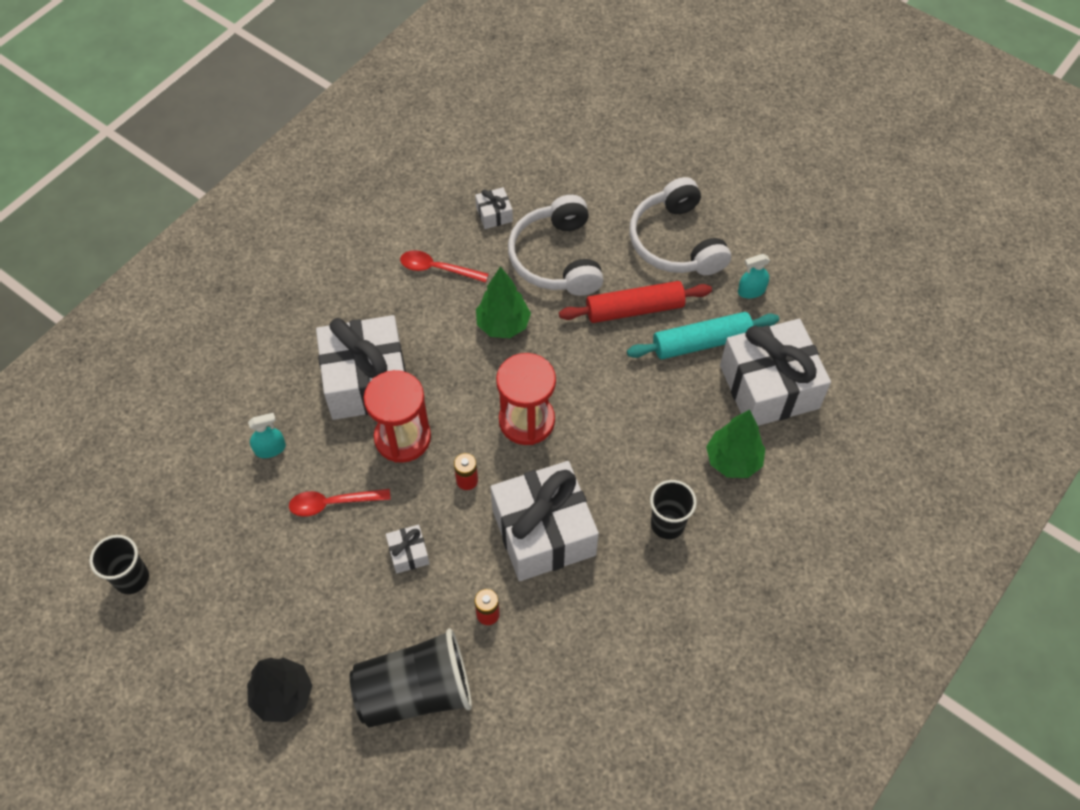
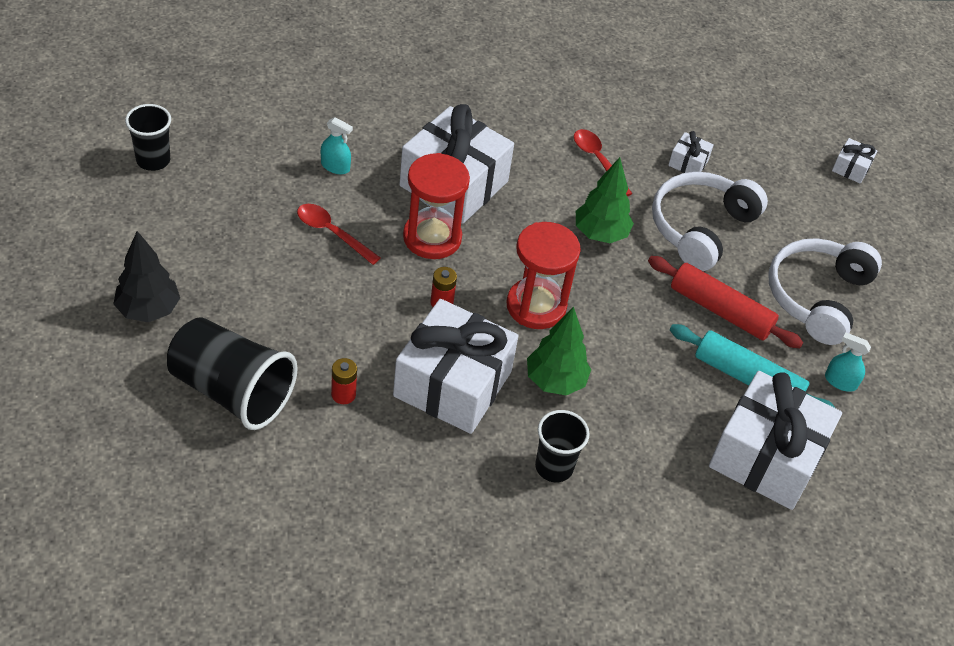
camera: 40 degrees right, 10 degrees down
(408, 553) = (341, 307): white gift -> white gift (851, 168)
(733, 461) = (665, 476): green tree -> green tree (555, 381)

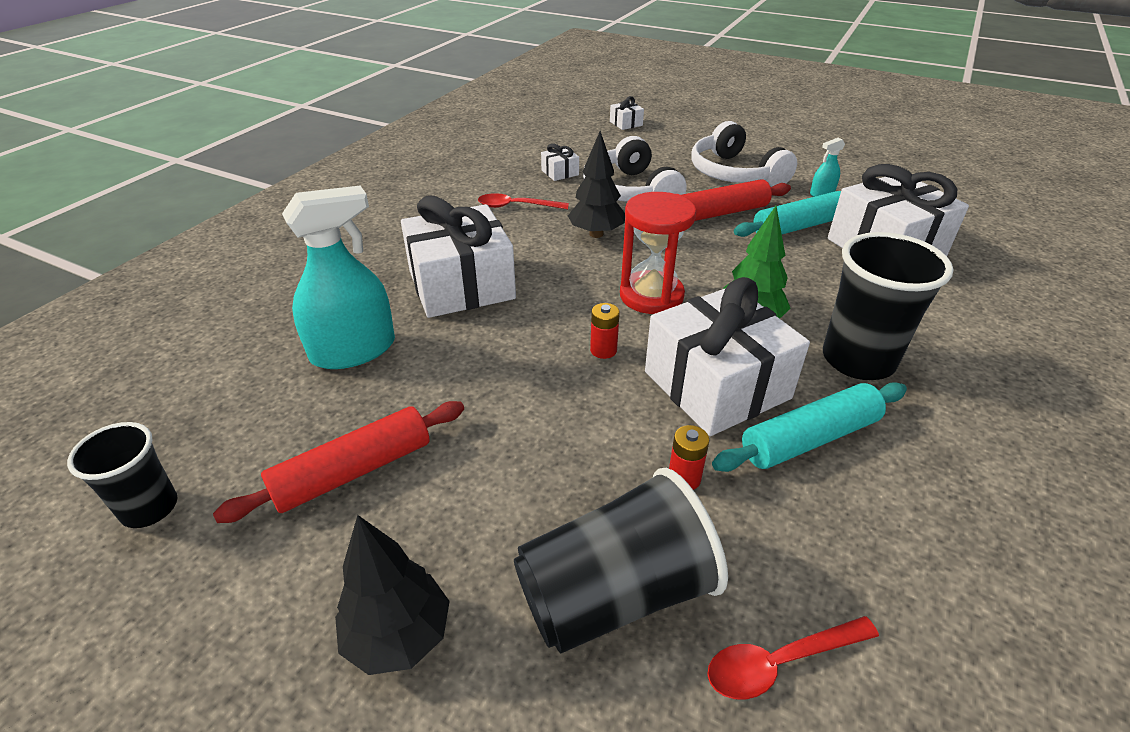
camera: 50 degrees left, 10 degrees down
(236, 230) = (354, 471): none -> red rolling pin
(332, 233) = (441, 390): red spoon -> red spoon (780, 662)
(335, 166) = (353, 350): turquoise spray bottle -> turquoise spray bottle, size x2.17
(432, 238) = (514, 324): red hourglass -> none
(433, 454) = (809, 438): none -> turquoise rolling pin
(554, 467) = (858, 360): black cup -> black cup, size x1.68
(600, 234) = (596, 234): green tree -> black tree

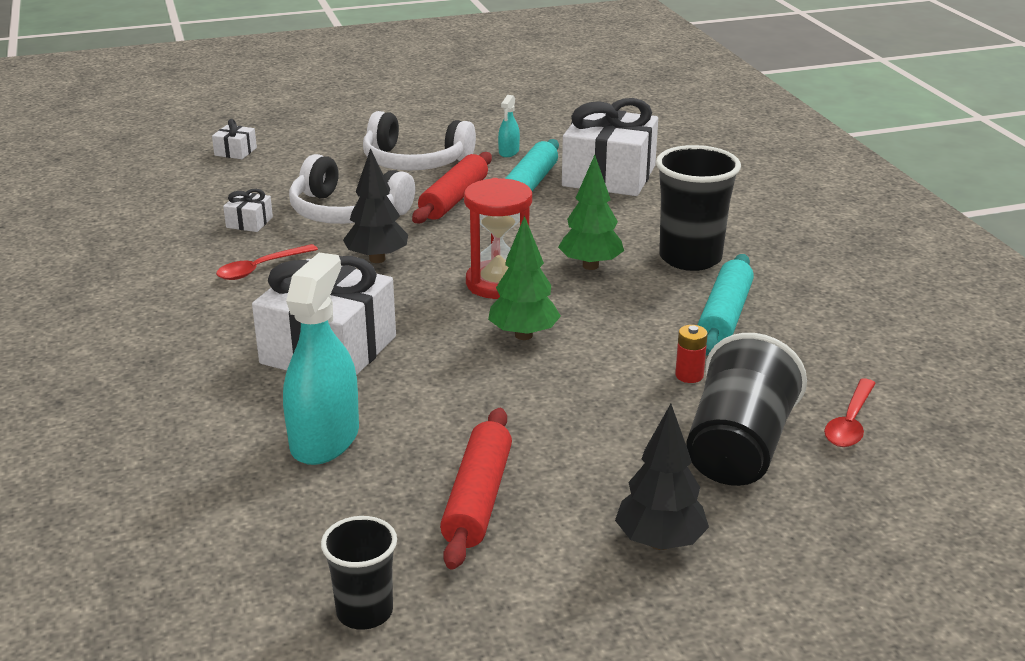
camera: 45 degrees left, 10 degrees down
(603, 350) = (523, 335): red battery -> green tree
(717, 385) = (630, 316): white gift -> none

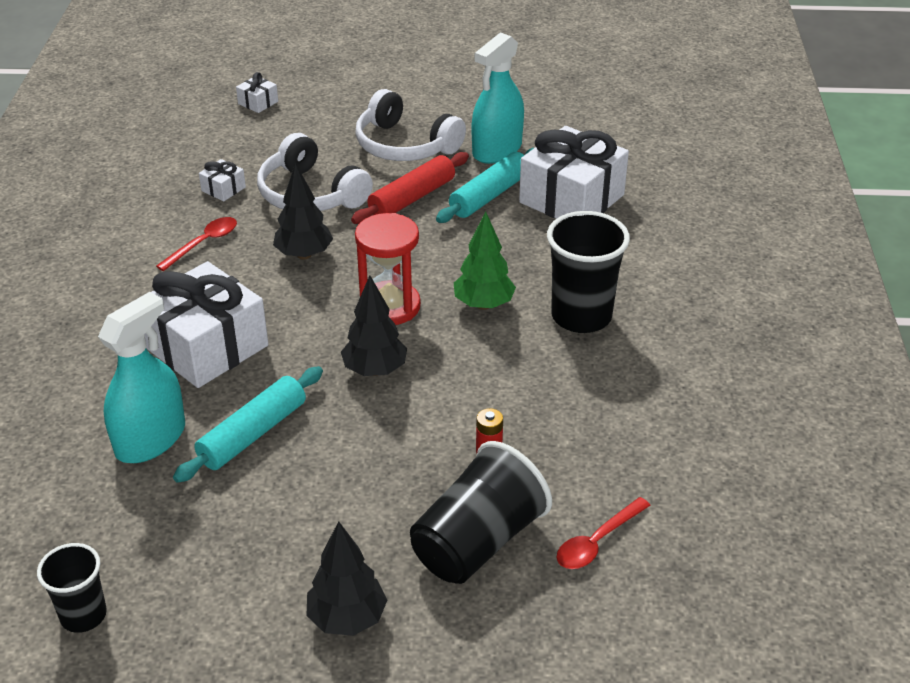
camera: 20 degrees right, 10 degrees up
(260, 268) = (203, 243): red spoon -> red spoon turned 150 degrees clockwise
(478, 499) = (232, 533): red rolling pin -> none
(509, 152) = (497, 150): turquoise spray bottle -> turquoise spray bottle, size x2.17
(523, 335) = (375, 370): green tree -> black tree
(724, 316) = (566, 392): turquoise rolling pin -> turquoise rolling pin (252, 434)

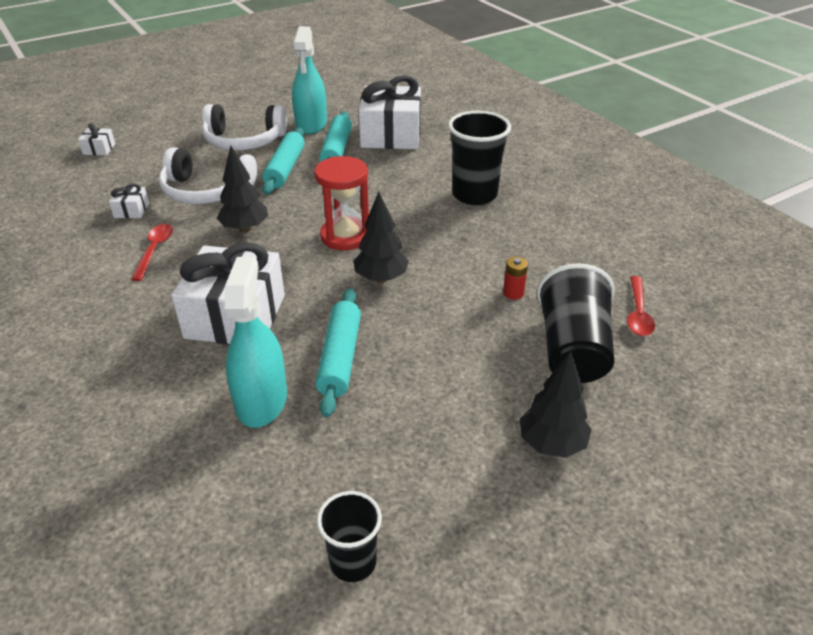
camera: 35 degrees left, 0 degrees up
(412, 198) = (285, 169): red rolling pin -> turquoise rolling pin
(483, 305) = (407, 211): green tree -> none

